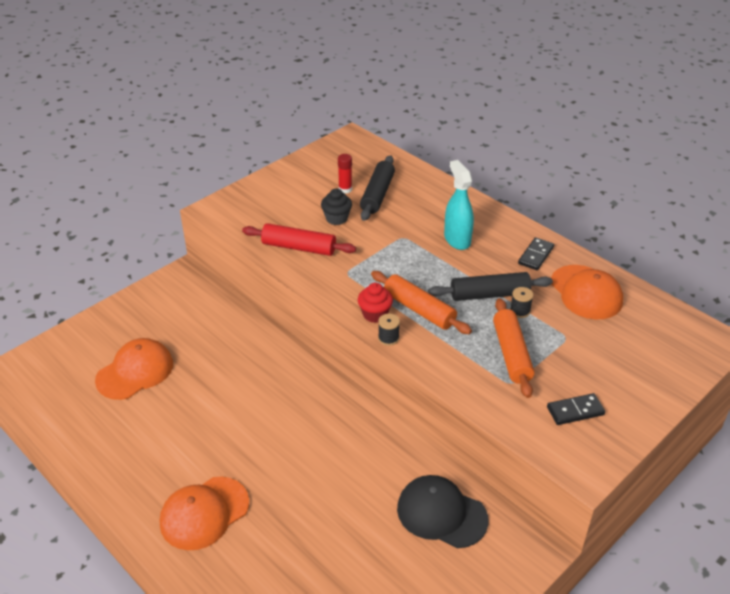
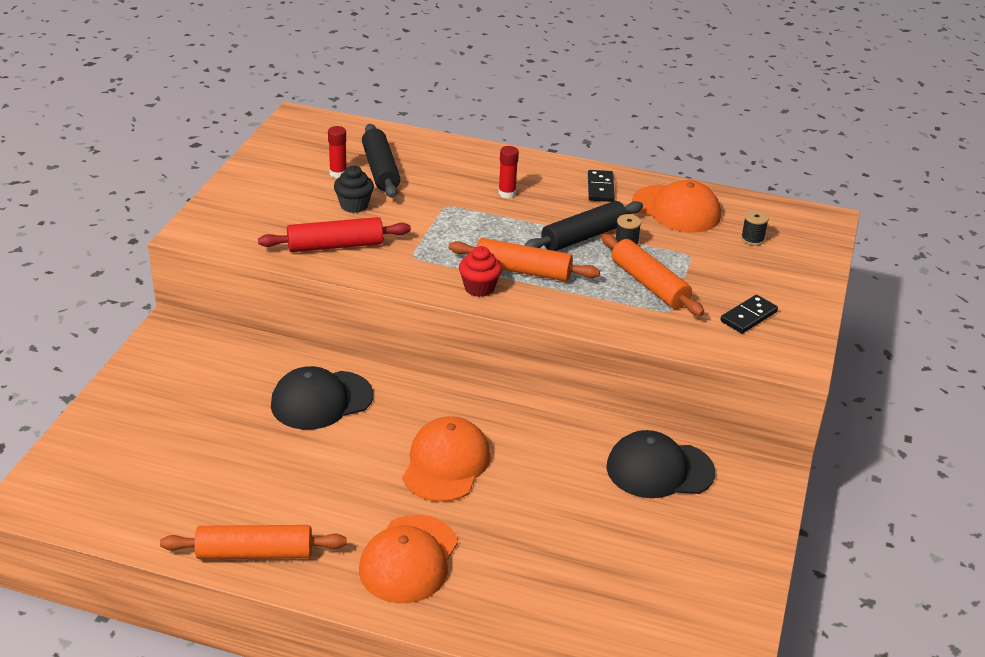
camera: 30 degrees left, 5 degrees down
(111, 465) = (255, 553): none -> orange rolling pin
(135, 372) = (200, 449): orange cap -> orange cap (446, 464)
(238, 362) = (321, 400): none -> black cap
(388, 338) = (513, 306): black spool -> black spool (752, 239)
(457, 239) = (507, 193): turquoise spray bottle -> red glue stick

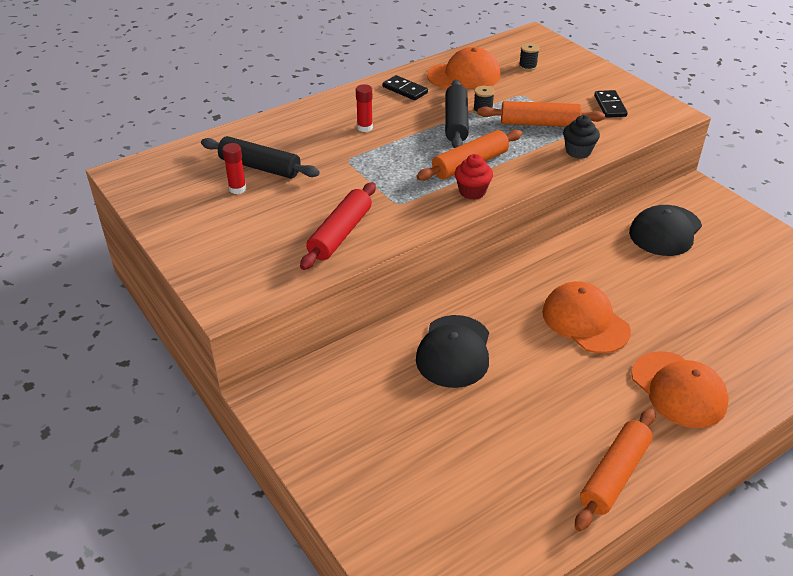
camera: 50 degrees left, 5 degrees up
(354, 205) = (294, 201): black cupcake -> black cupcake (578, 151)

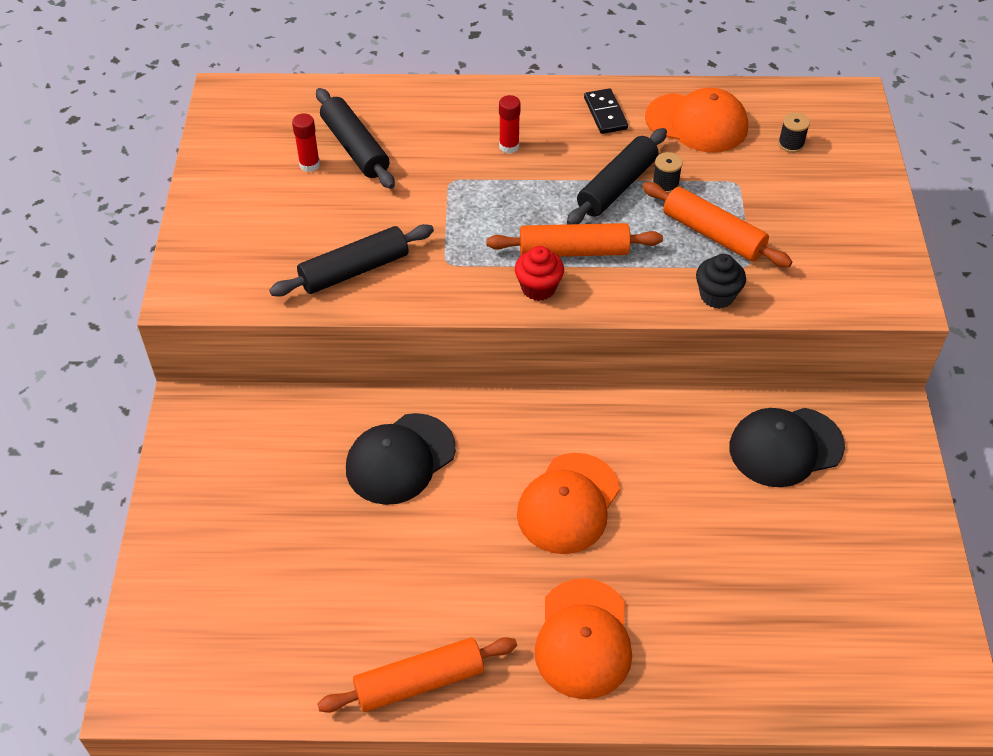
camera: 35 degrees right, 10 degrees up
(340, 234) = (354, 270): red rolling pin -> black rolling pin
(585, 321) = (568, 504): orange cap -> orange cap turned 150 degrees counterclockwise
(610, 106) = (831, 250): black domino -> none

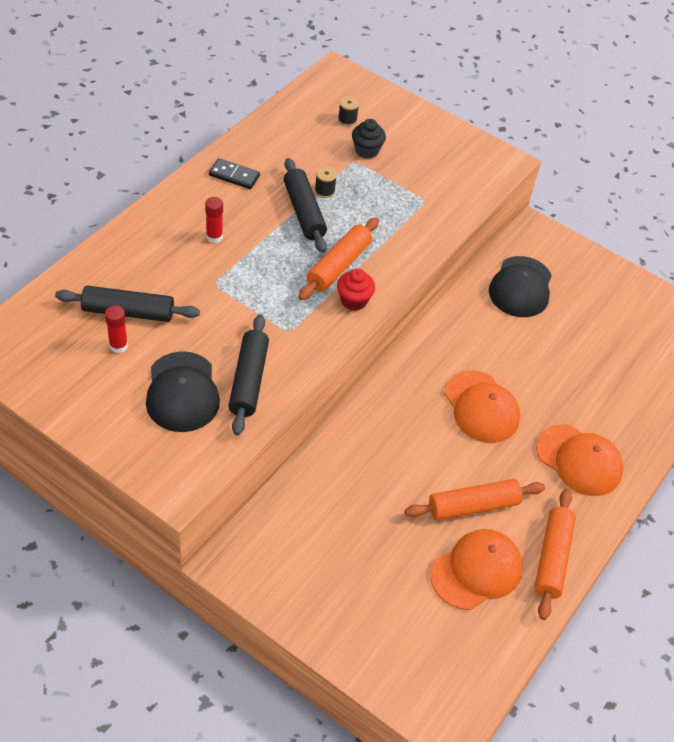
camera: 60 degrees left, 0 degrees up
(400, 459) = (378, 469): black cap -> black cap (182, 392)
(697, 123) = (287, 144): orange cap -> orange cap (476, 571)
(713, 234) = (386, 199): orange rolling pin -> orange rolling pin (473, 506)
(717, 296) = (434, 229): black cupcake -> black cupcake (366, 151)

